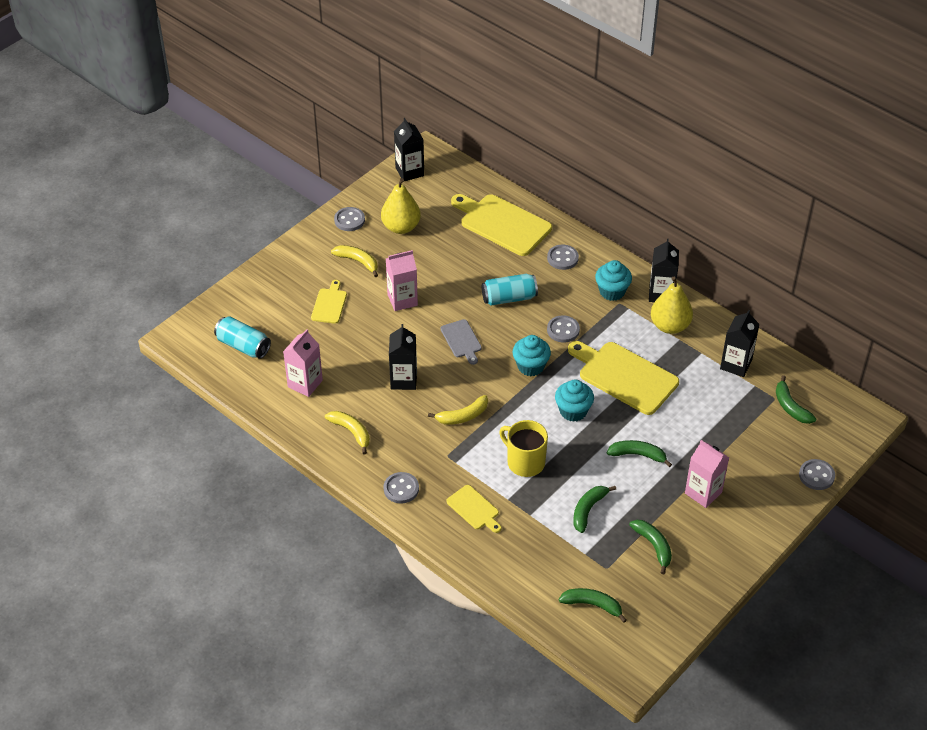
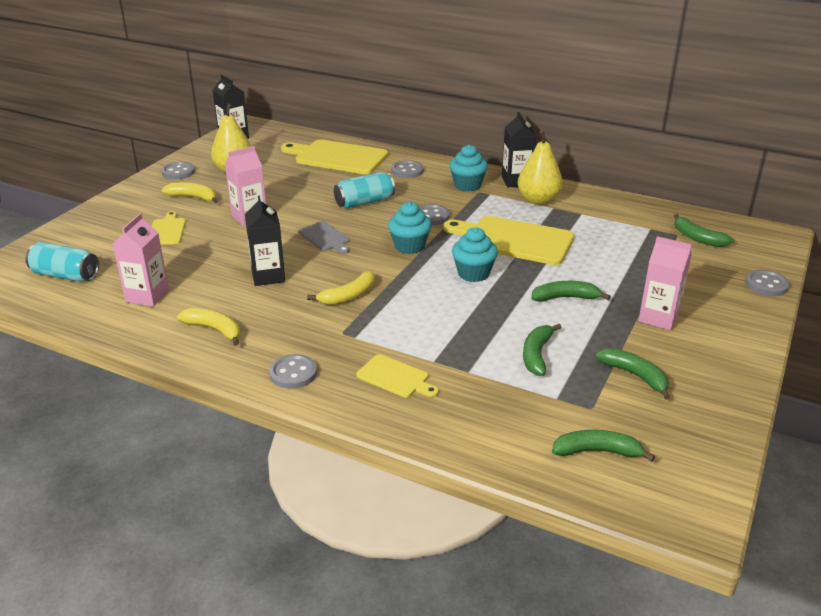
camera: 15 degrees left, 15 degrees down
(525, 462) = (439, 324): yellow mug -> none
(736, 364) = (621, 217): black carton -> none

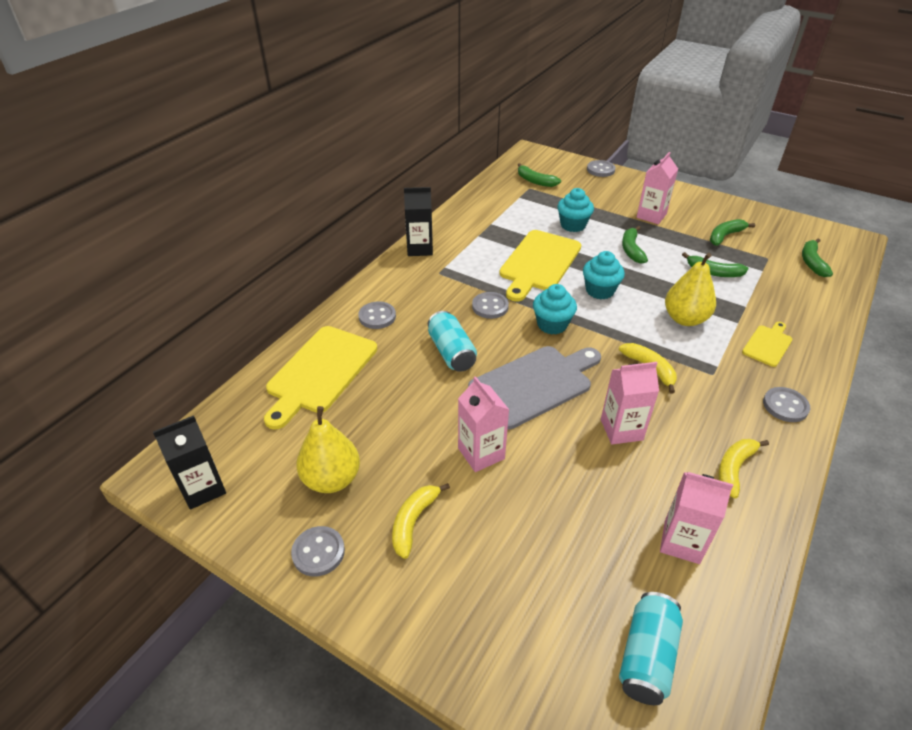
camera: 85 degrees left, 10 degrees up
(167, 230) = (513, 542): yellow cutting board -> none
(268, 276) = (621, 429): black carton -> pink carton
(325, 237) = (534, 384): grey cutting board -> grey cutting board, size x1.95
(467, 185) = (423, 278): turquoise cupcake -> turquoise cupcake (573, 225)
(538, 200) = (462, 241): yellow pear -> yellow pear (685, 319)
(697, 238) = (535, 181): green banana -> green banana turned 75 degrees clockwise

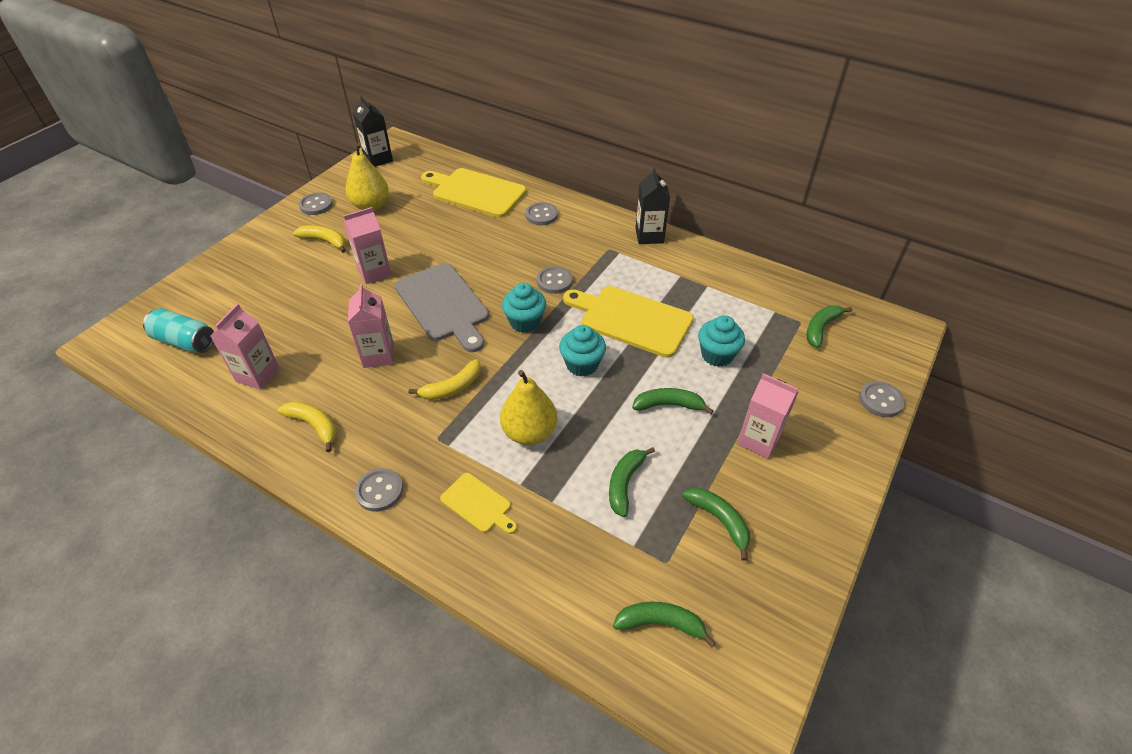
camera: 90 degrees right, 5 degrees up
(451, 352) = (491, 257): turquoise can -> none

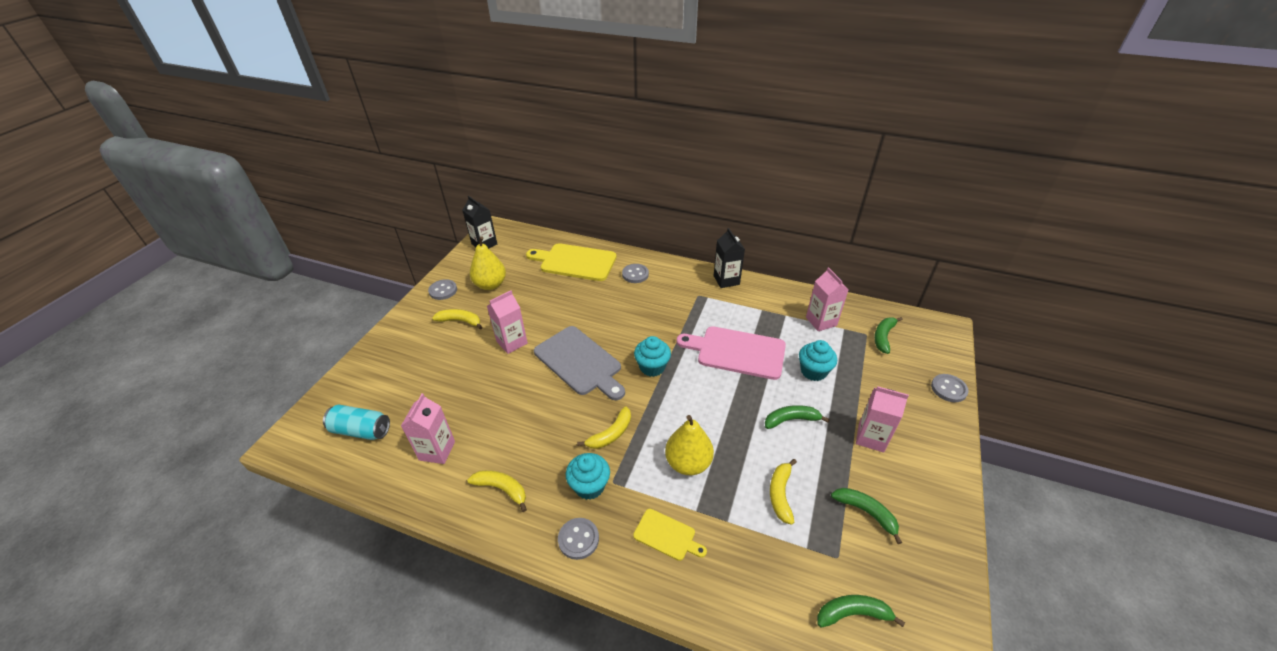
camera: 10 degrees left, 5 degrees down
(378, 355) = (538, 415): pink carton -> pink carton (821, 321)
(554, 281) = (664, 328): grey button -> none
(582, 364) = (710, 396): turquoise cupcake -> turquoise cupcake (589, 486)
(625, 483) = (780, 494): green banana -> yellow banana
(631, 320) = (737, 352): yellow cutting board -> pink cutting board

